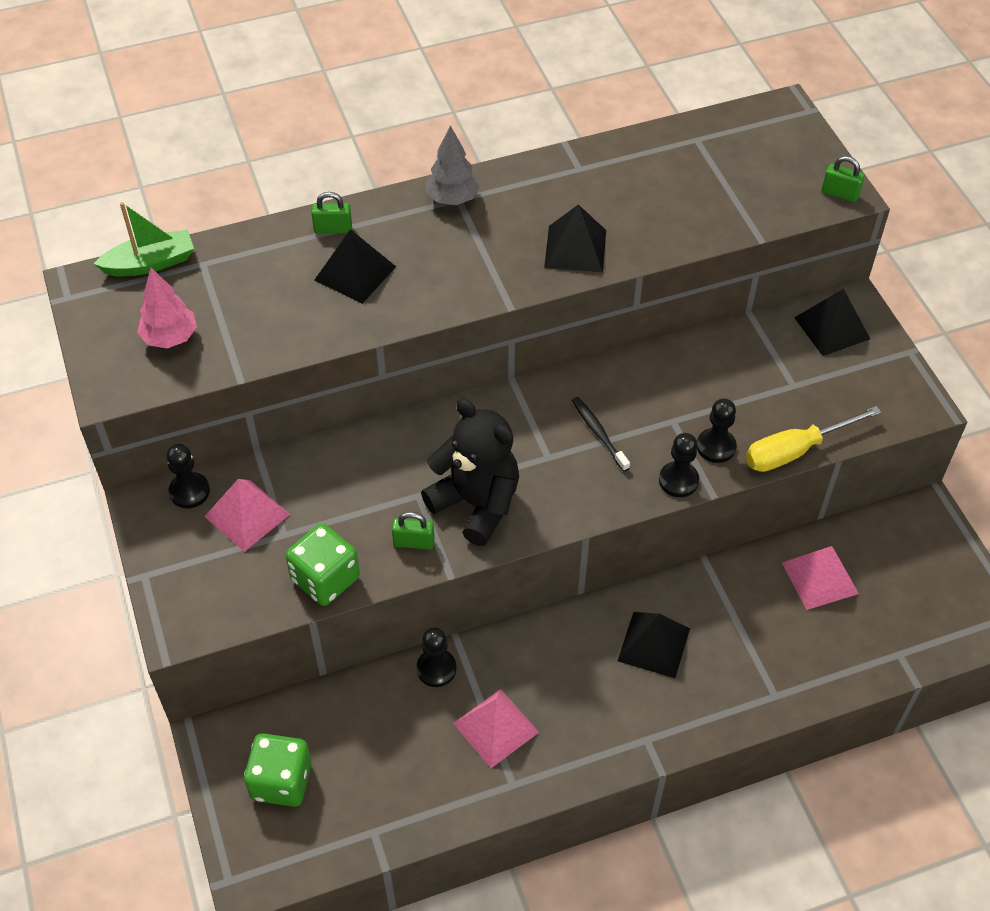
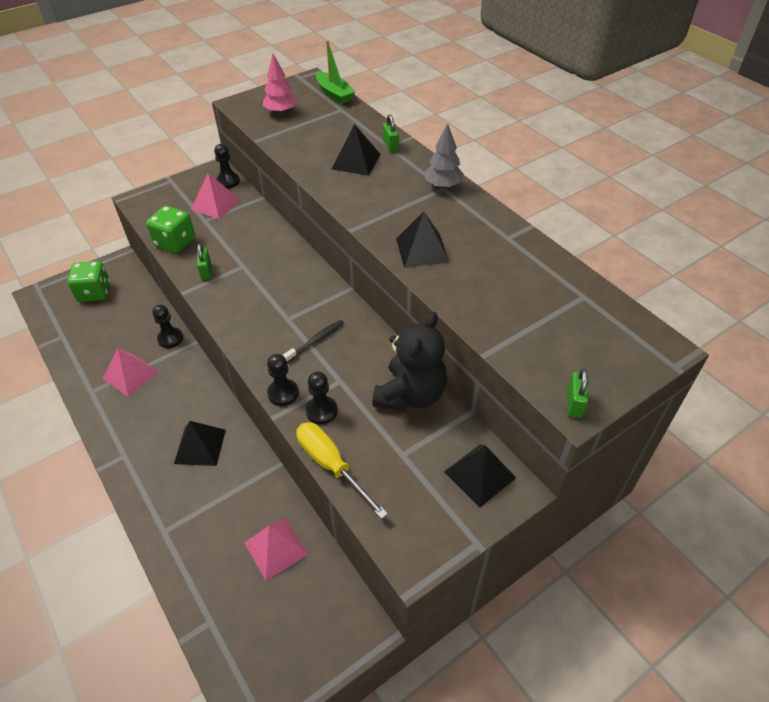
camera: 75 degrees right, 5 degrees down
(476, 504) = (241, 292): black teddy bear -> black teddy bear (410, 395)

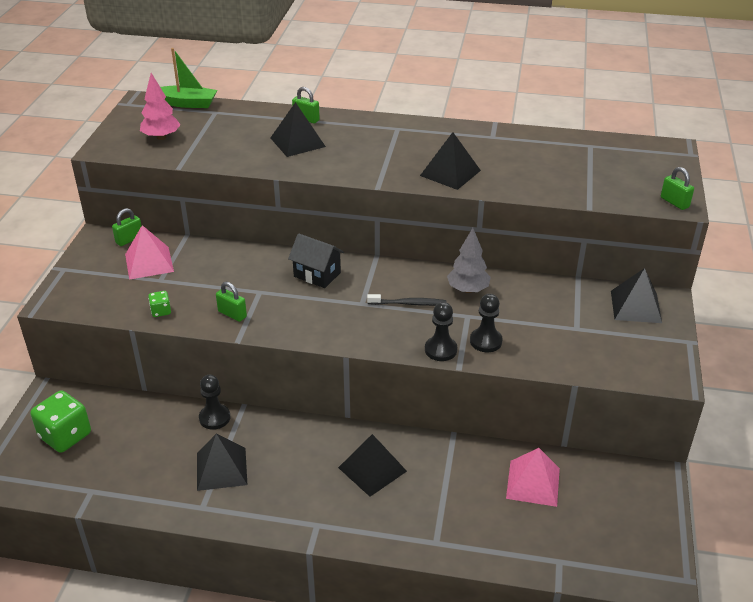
camera: 45 degrees left, 10 degrees down
(130, 375) = (221, 469): pink pyramid -> black pyramid
(175, 242) = (161, 311): green dice -> green dice, size x0.48
(228, 181) = (129, 239): black pawn -> green padlock
(292, 277) = (317, 274): none -> black house
(315, 341) = (408, 303): black toothbrush -> black toothbrush turned 90 degrees clockwise
(331, 465) = (544, 366): yellow screwdriver -> none
(410, 395) = (527, 292): black teddy bear -> none
(443, 186) = (394, 127): grey tree -> grey tree (468, 289)

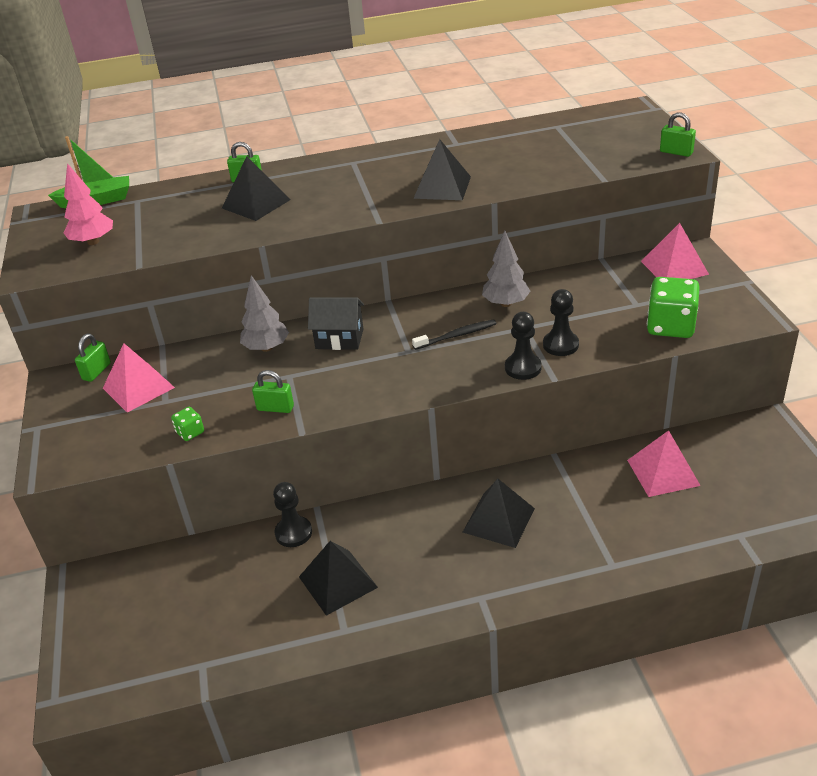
camera: 20 degrees left, 0 degrees up
(65, 436) = (129, 618): green dice -> green dice (670, 326)
(259, 263) = (266, 348): none -> grey tree
(635, 306) = (674, 267): black pyramid -> pink pyramid

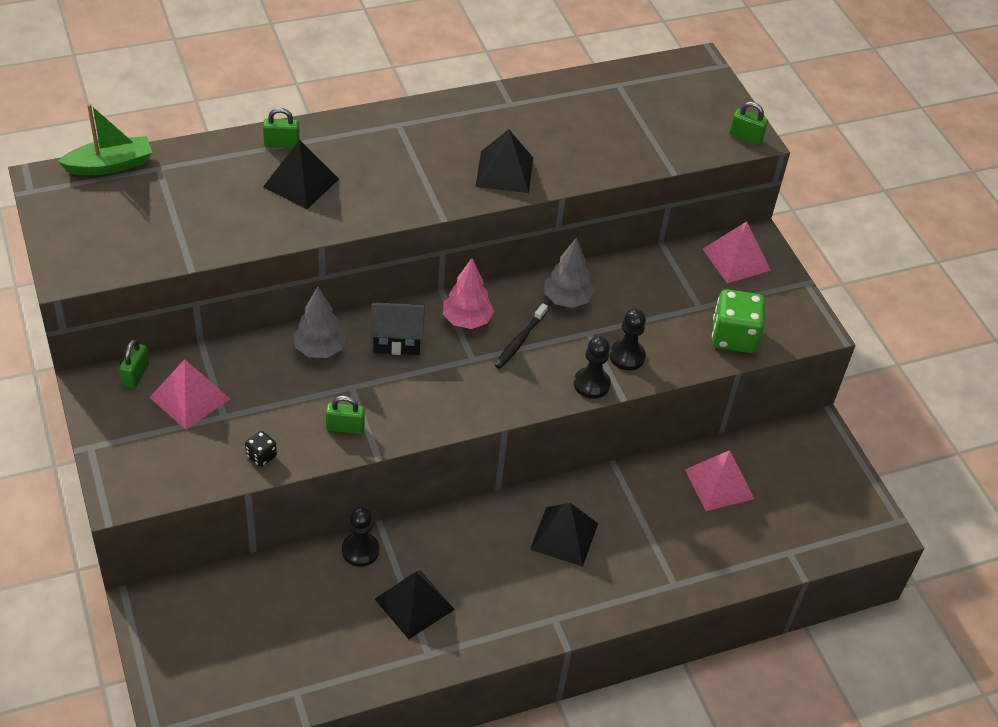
camera: 15 degrees left, 10 degrees up
(93, 242) = (127, 230): pink tree -> pink tree (467, 320)
(190, 432) = (261, 456): green dice -> black dice
(456, 335) = (520, 340): black toothbrush -> black toothbrush turned 150 degrees clockwise

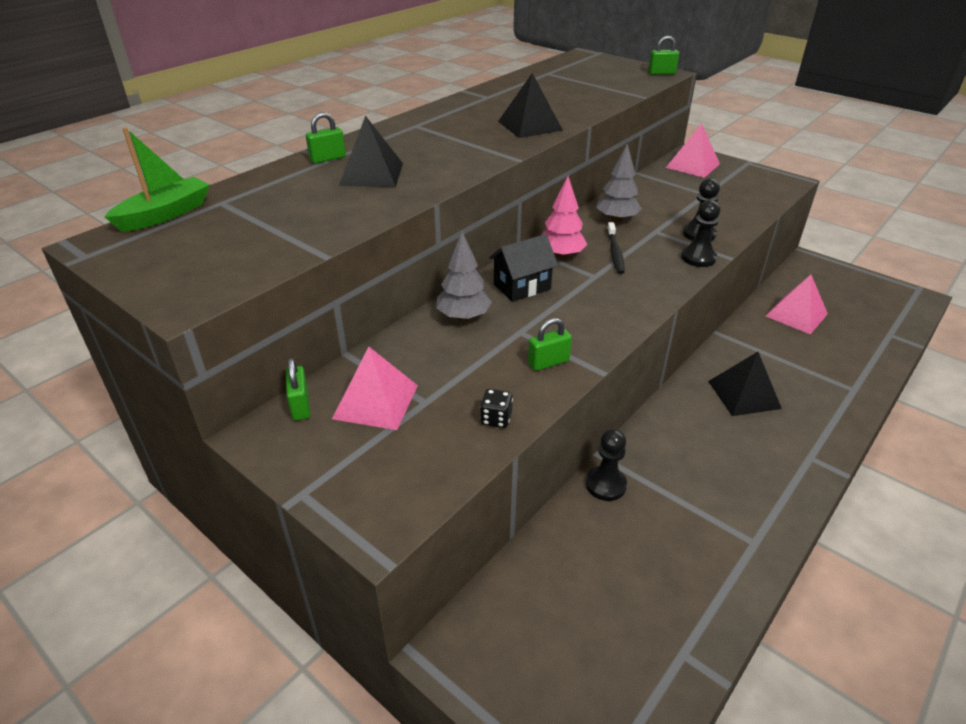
camera: 25 degrees left, 10 degrees down
(414, 604) = (696, 505): black pyramid -> none
(734, 337) = (748, 200): green dice -> none

